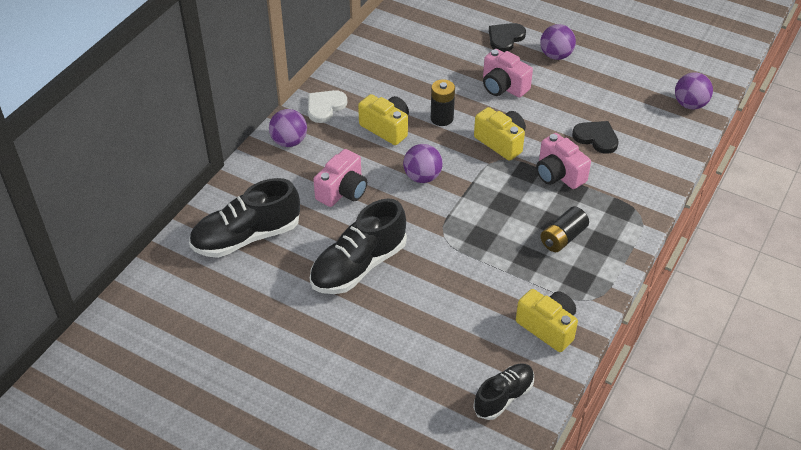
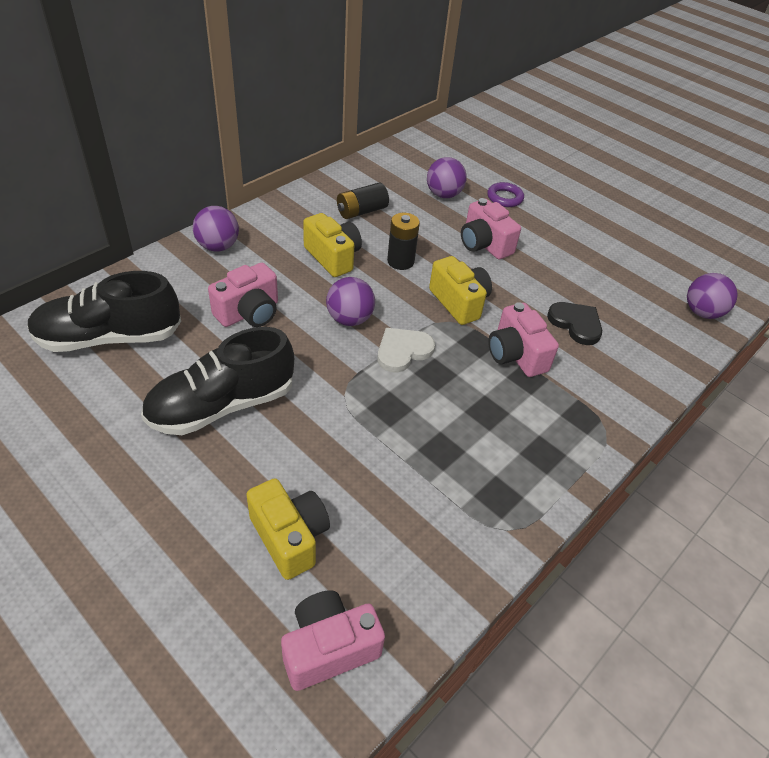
camera: 10 degrees right, 0 degrees up
(325, 107) = (276, 221): white heart -> white heart (403, 351)
(503, 397) = (329, 648): black shoe -> pink camera
(505, 38) = (504, 198): black heart -> purple ring
(548, 327) = (432, 555): yellow camera -> yellow camera (290, 537)
(556, 55) = (556, 226): purple ball -> purple ball (443, 194)
(563, 238) = (495, 435): black battery -> black battery (361, 211)

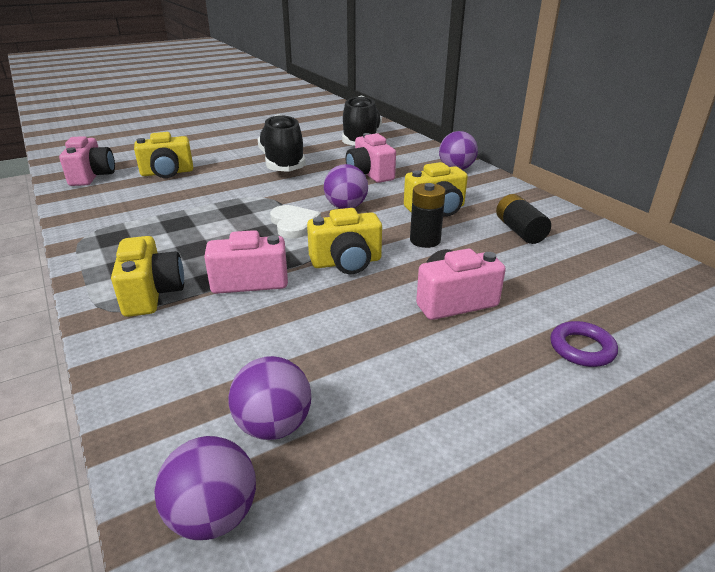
camera: 110 degrees right, 15 degrees down
(443, 194) = (573, 291): purple ball -> purple ball (273, 425)
(569, 412) = (152, 294): none -> yellow camera
(576, 324) = (271, 338): black heart -> none

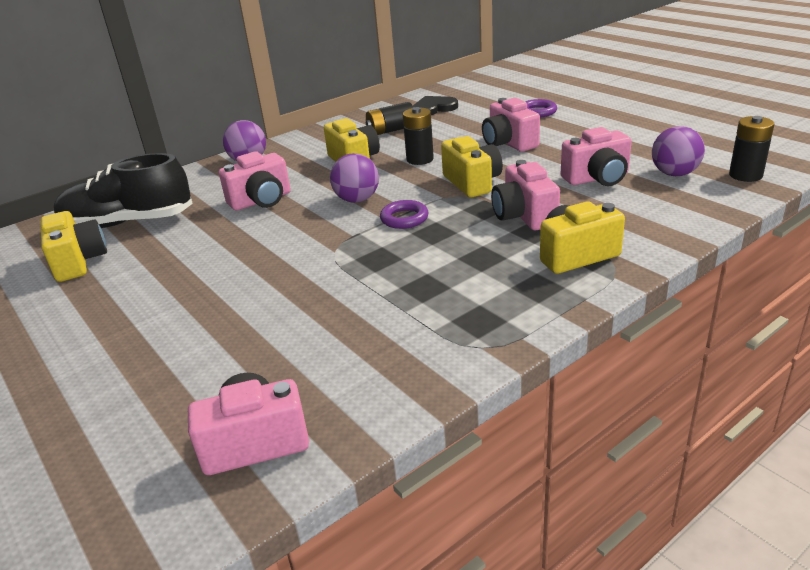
camera: 95 degrees left, 0 degrees up
(167, 173) = (244, 355): yellow camera -> yellow camera (78, 262)
(213, 515) = (745, 175): purple ball -> black battery
(282, 163) = (212, 263): black shoe -> none
(294, 224) = (404, 218): white heart -> purple ring
(305, 347) = (597, 178): none -> pink camera
(601, 263) = (434, 108): none -> black heart

